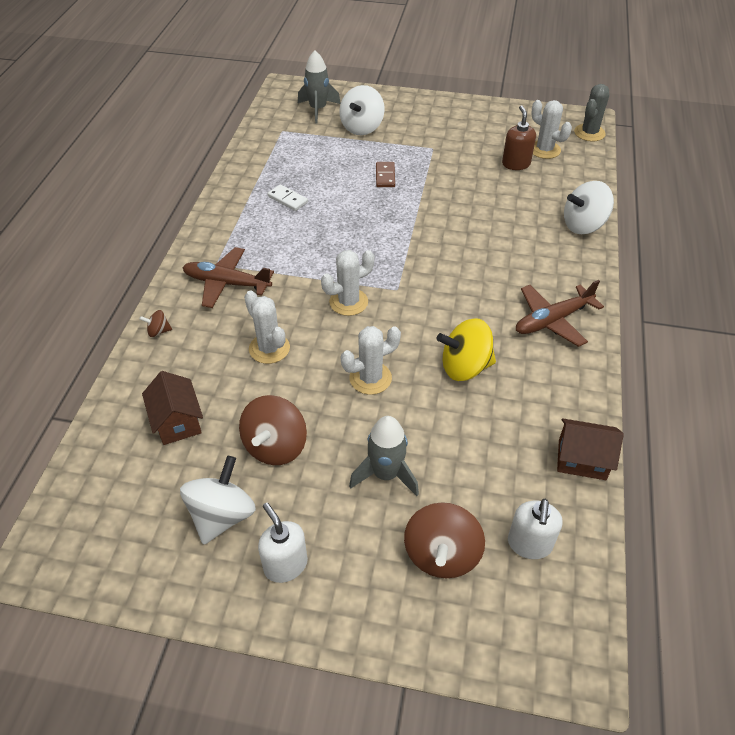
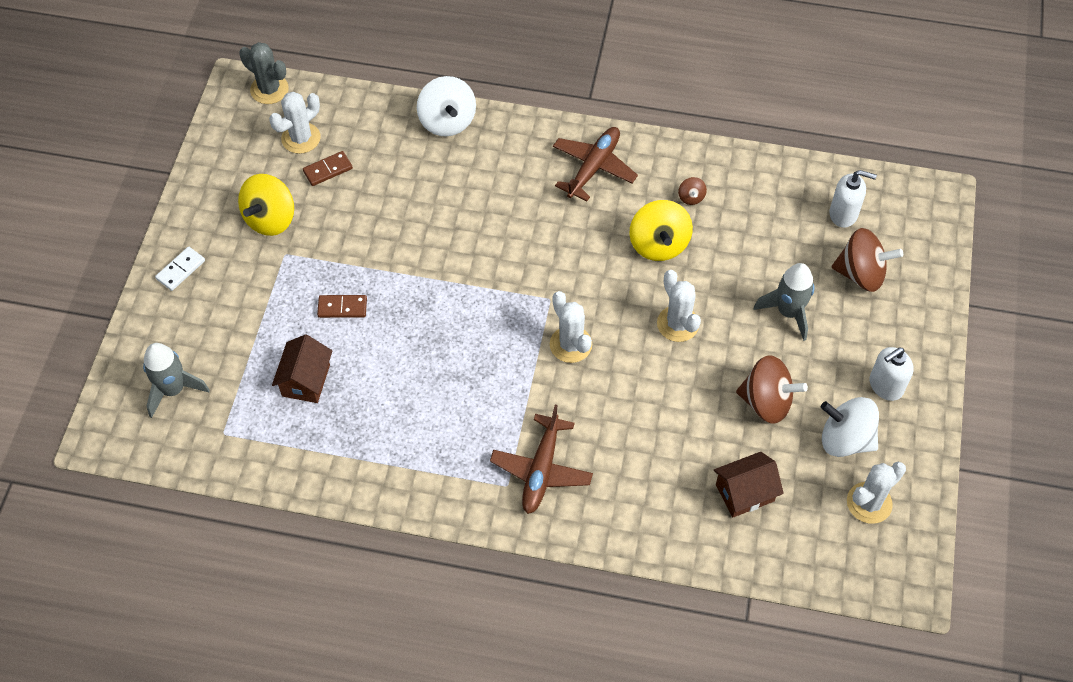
camera: 90 degrees left, 10 degrees up
(158, 331) = (621, 532): brown spinning top -> brown spinning top (691, 197)
(269, 348) = (642, 417): white cactus -> white cactus (869, 503)
(287, 199) = (384, 416): white domino -> white domino (180, 270)
(362, 127) = (227, 334): white spinning top -> none
(464, 140) = (270, 219): none -> yellow spinning top
(516, 164) = (328, 170): brown soap dispenser -> brown domino
(552, 320) = (593, 167): brown plane -> brown plane turned 120 degrees counterclockwise
(582, 459) = (758, 168): brown house -> brown house (306, 380)

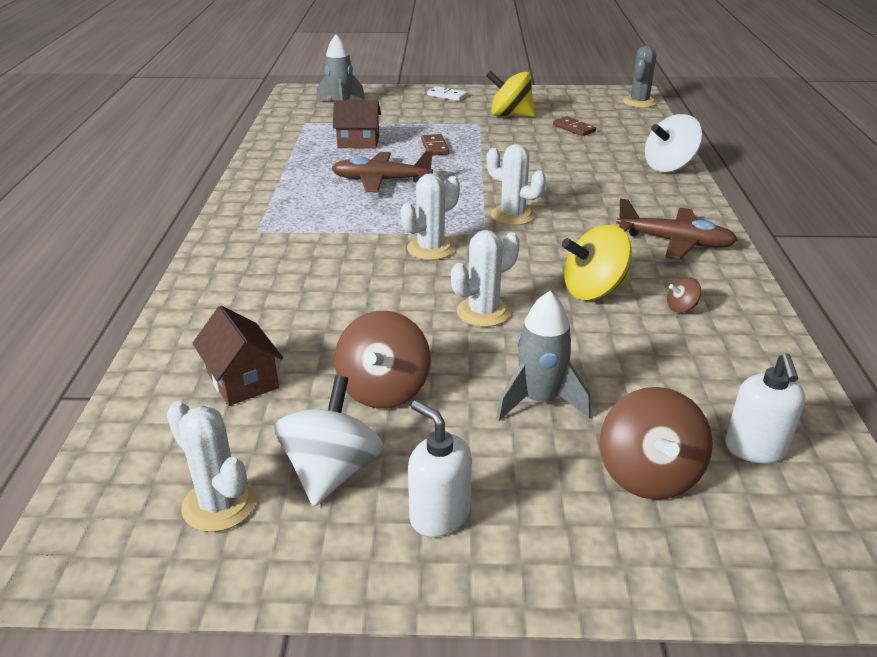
camera: 80 degrees right, 25 degrees down
(301, 138) = (599, 116): white cactus -> white cactus (512, 215)
(541, 470) = (274, 246): brown plane -> brown plane (381, 180)

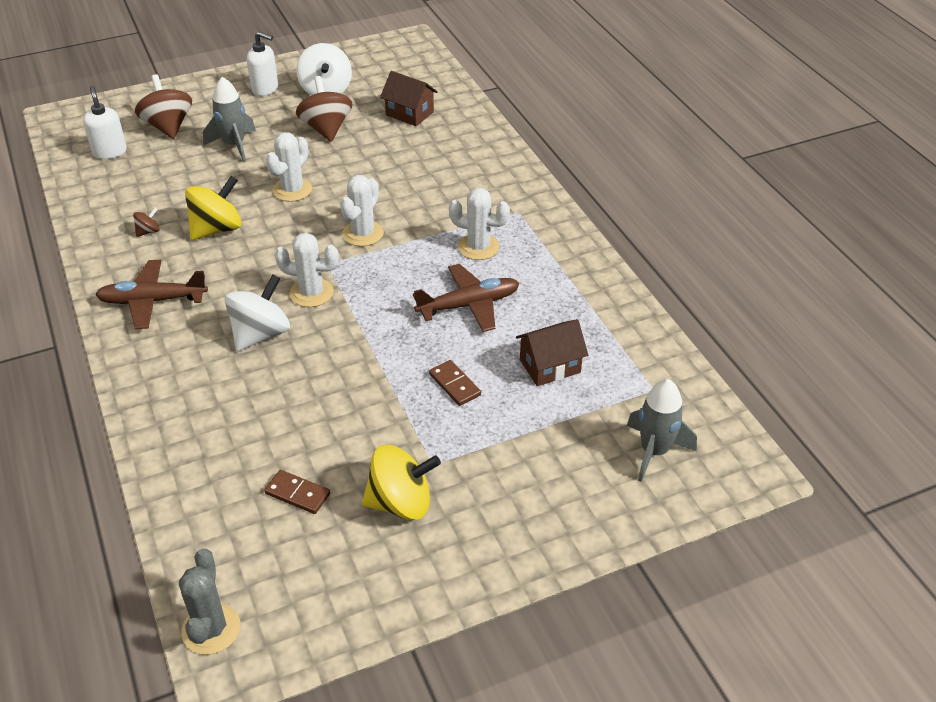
camera: 155 degrees right, 10 degrees up
(219, 504) = (366, 69): white cactus -> white cactus (478, 247)
(447, 96) = (529, 538): white domino -> none
(669, 167) = (158, 432): white spinning top -> white spinning top (261, 334)

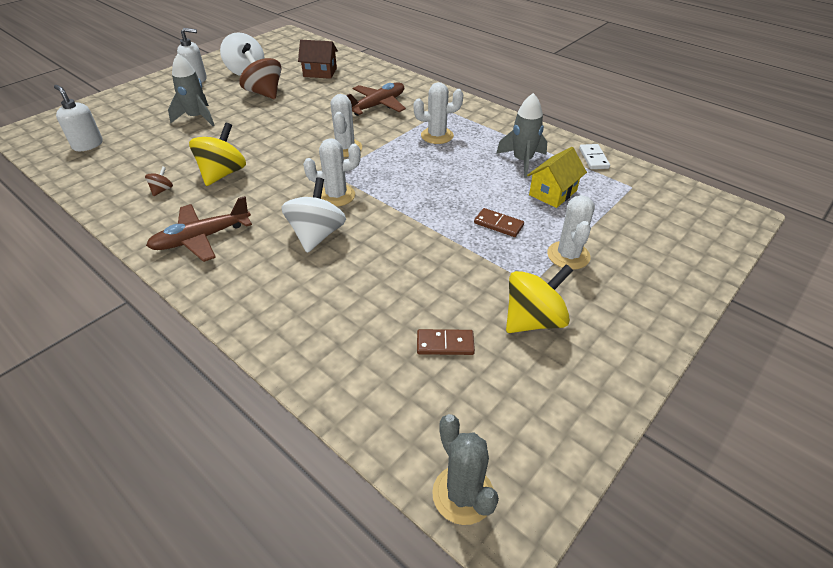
camera: 25 degrees left, 0 degrees up
(168, 126) = (130, 118): brown spinning top -> none
(292, 190) = (267, 134): white cactus -> white cactus (568, 255)
(469, 305) = (462, 171): brown plane -> brown plane (377, 105)
(550, 366) = (553, 193): brown house -> yellow house
(641, 336) = (593, 158): none -> white domino
(654, 451) = (670, 223): grey rocket -> grey rocket (522, 161)

